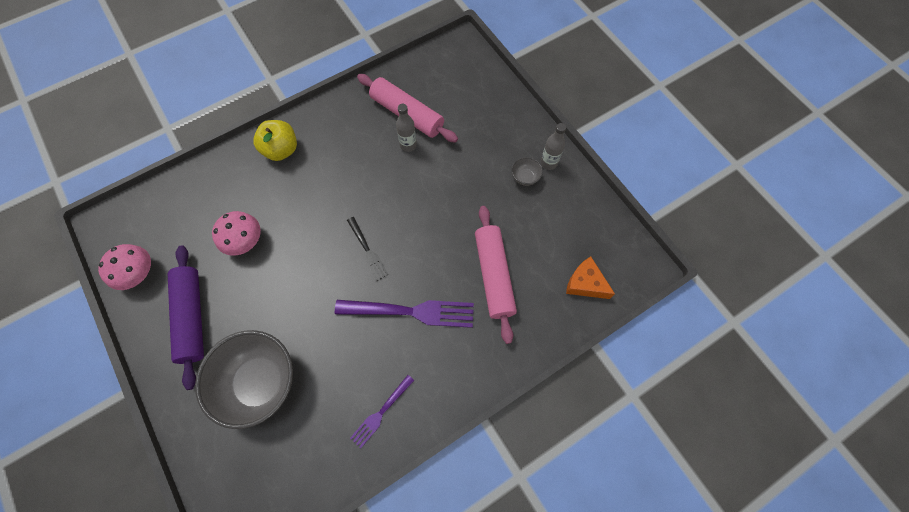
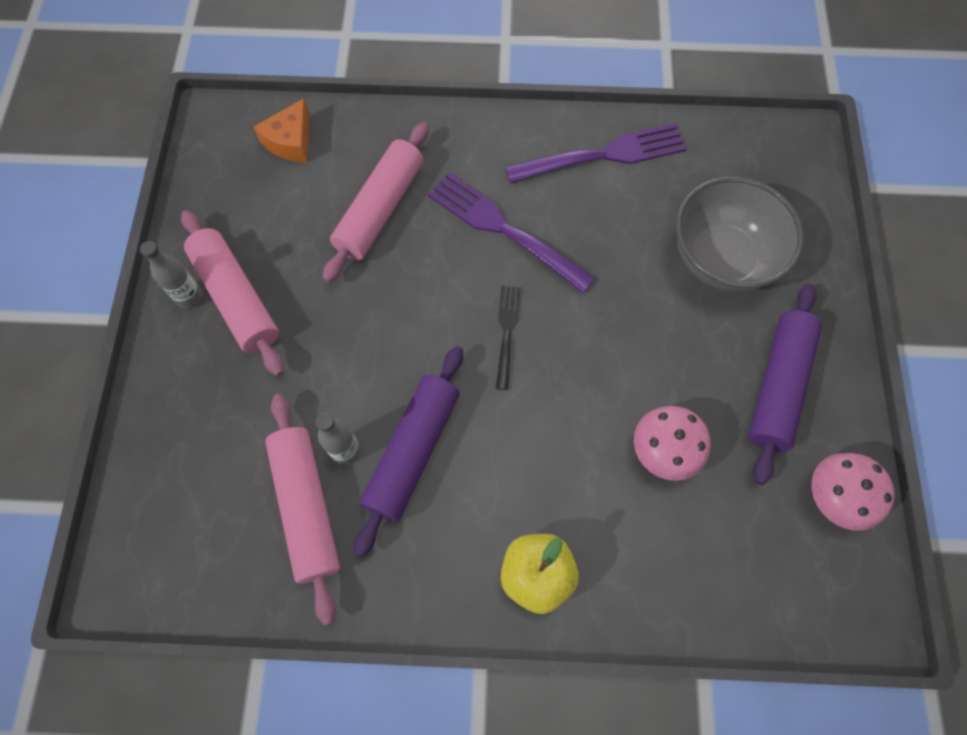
camera: 145 degrees left, 0 degrees up
(375, 164) = (413, 451): none -> purple rolling pin
(381, 412) = (603, 155): purple fork -> purple fork, size x1.80
(525, 177) = (237, 298): grey bowl -> pink rolling pin
(585, 283) = (291, 141): orange cheese -> orange cheese turned 45 degrees clockwise

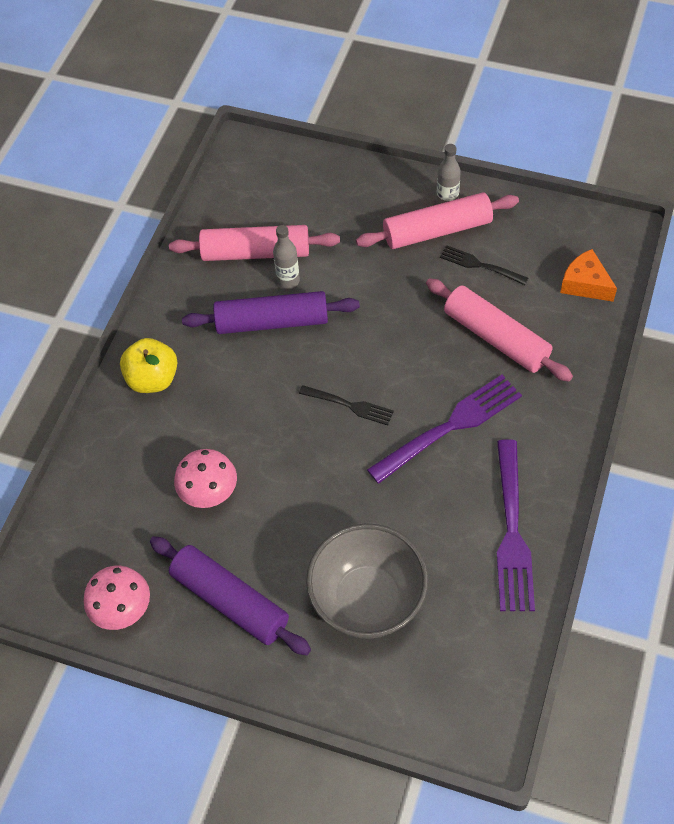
camera: 110 degrees right, 10 degrees down
(282, 243) = (480, 265): none -> black fork
(413, 451) = (272, 322): purple rolling pin -> purple rolling pin turned 45 degrees counterclockwise

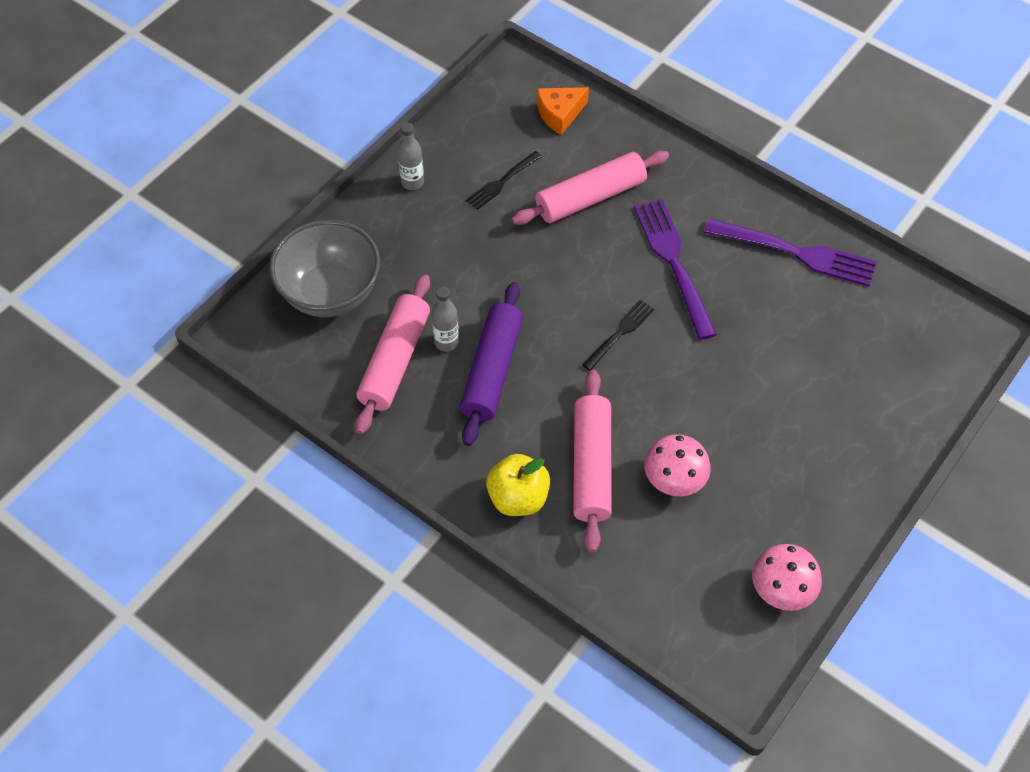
camera: 75 degrees left, 0 degrees up
(230, 600) = (800, 491): purple rolling pin -> none
(368, 600) = (831, 379): grey bowl -> grey bowl (330, 293)
(437, 231) = (444, 201): pink rolling pin -> pink rolling pin (592, 466)

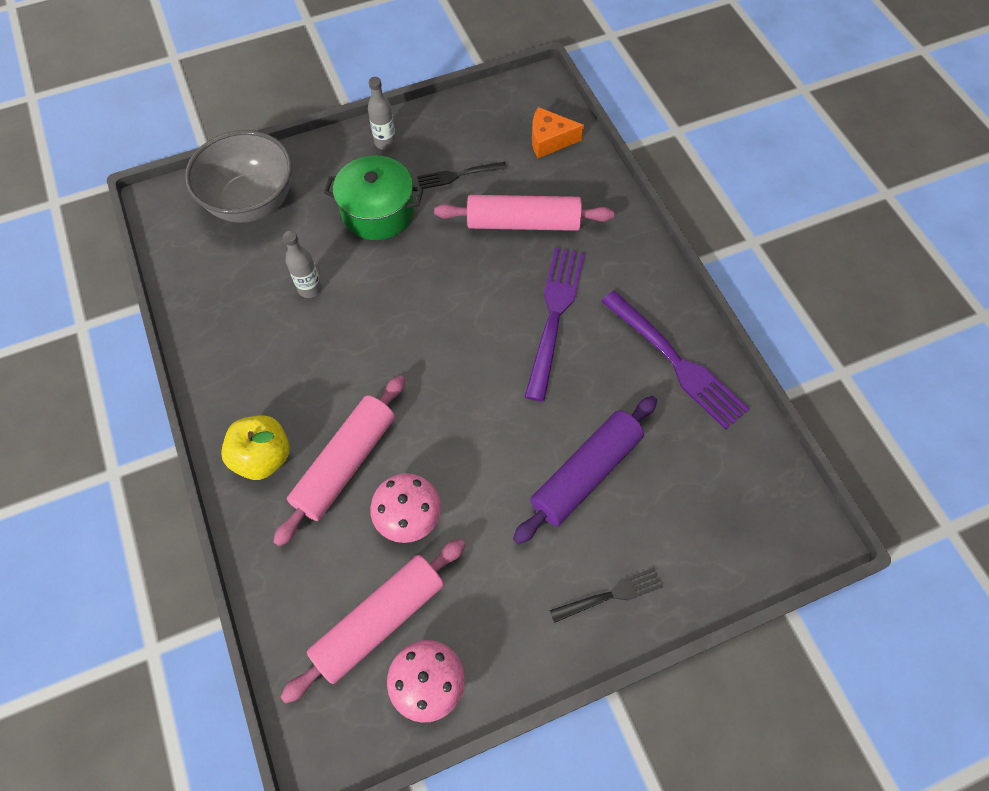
camera: 30 degrees right, 5 degrees up
(394, 361) = (257, 283): pink rolling pin -> pink rolling pin (379, 621)
(454, 247) = (378, 212): none -> green pot
(492, 370) = (328, 332): purple rolling pin -> purple rolling pin (586, 473)
(620, 333) = (460, 355): black fork -> black fork (610, 595)

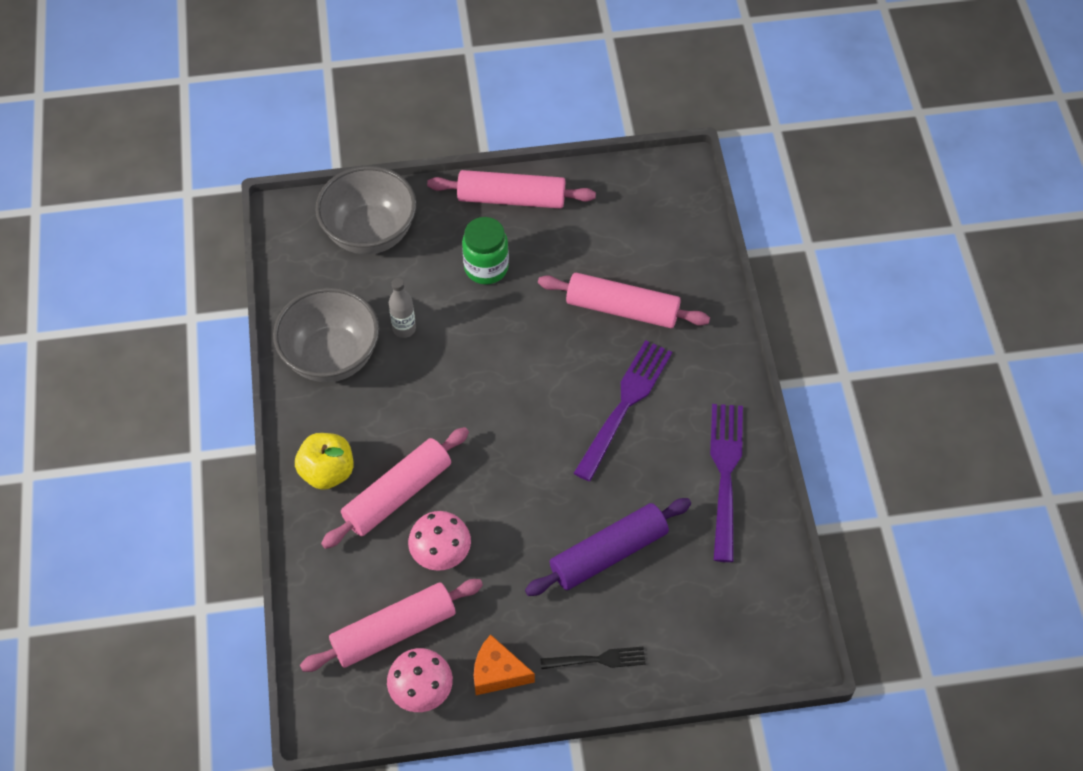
camera: 15 degrees right, 5 degrees down
(240, 333) = (331, 357): none -> grey bowl
(378, 212) = (486, 268): green pot -> green jar
(385, 142) = (511, 199): grey bottle -> pink rolling pin
(458, 175) = (573, 247): black fork -> none
(549, 140) = (674, 230): orange cheese -> orange cheese (497, 672)
(676, 362) = (725, 474): purple fork -> purple fork turned 150 degrees counterclockwise

